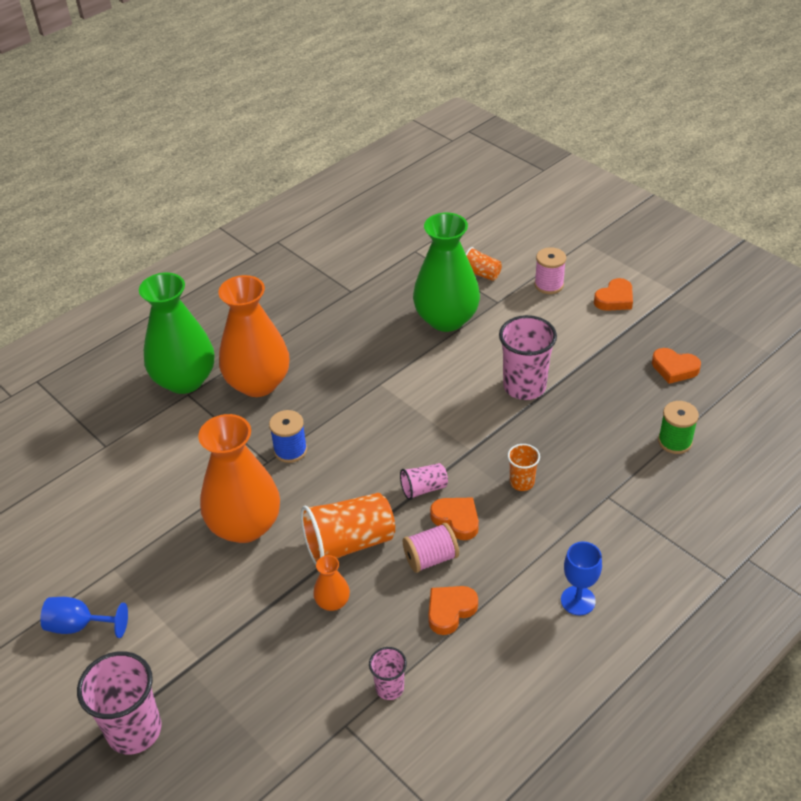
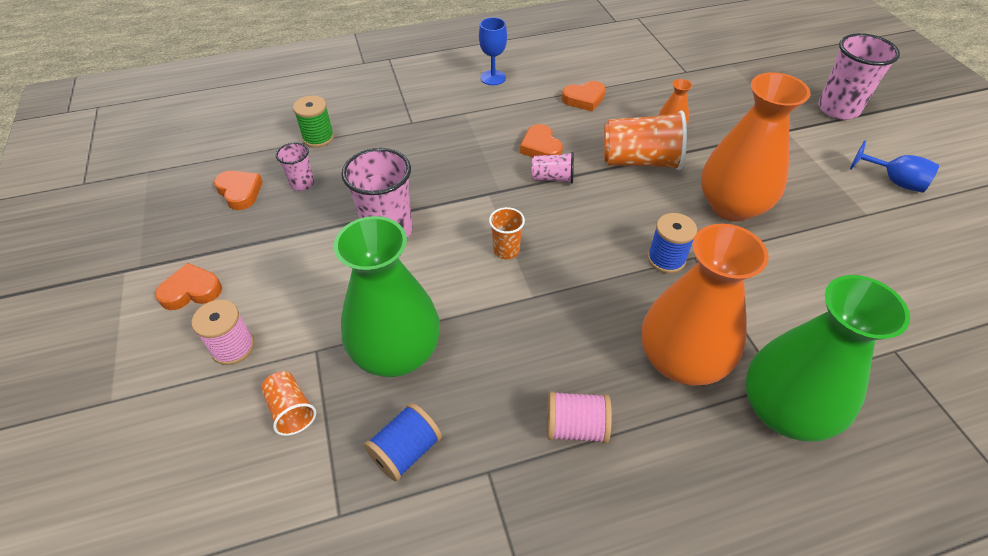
camera: 155 degrees left, 5 degrees up
(389, 688) = (649, 78): pink cup -> pink cup (302, 184)
(401, 282) = (406, 451): none -> blue spool
(430, 558) = (578, 131): pink spool -> pink spool (576, 427)
(522, 482) = (467, 154): orange cup -> orange cup (506, 250)

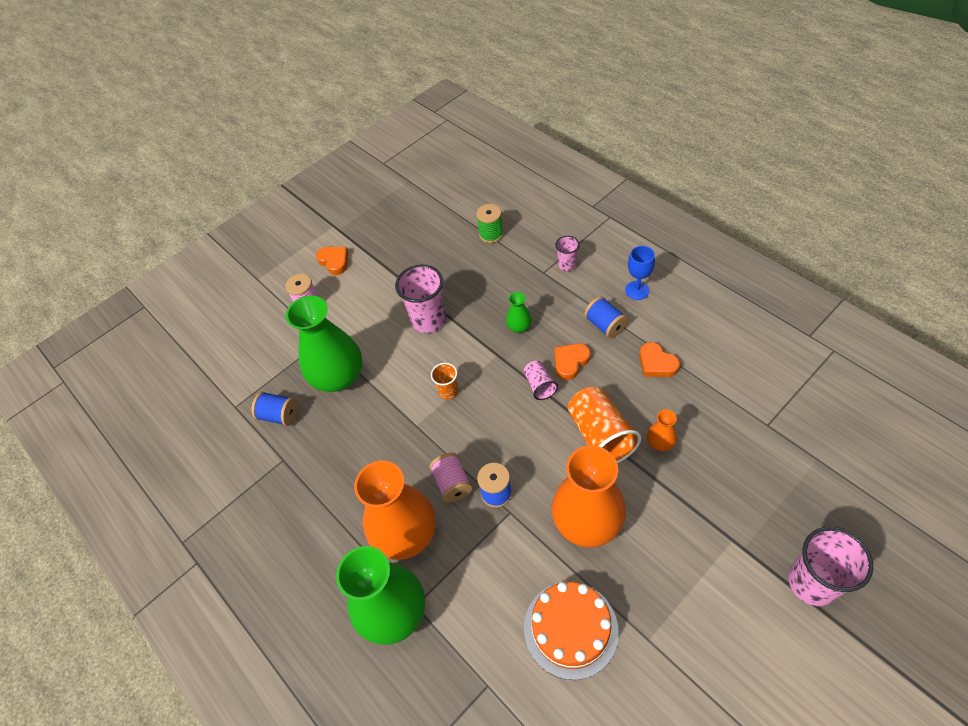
camera: 70 degrees right, 5 degrees up
(240, 192) = (417, 231): orange heart -> none
(291, 410) = (282, 352): orange cup -> none
(302, 184) = (443, 254): pink cup -> pink cup (567, 265)
(466, 164) = (519, 327): none -> green vase
(515, 110) = (605, 325): none -> blue spool
(576, 427) = (328, 491): pink spool -> pink spool (452, 483)
(844, 261) = (570, 629): none -> orange cake
(894, 181) = (718, 659): blue goblet -> none

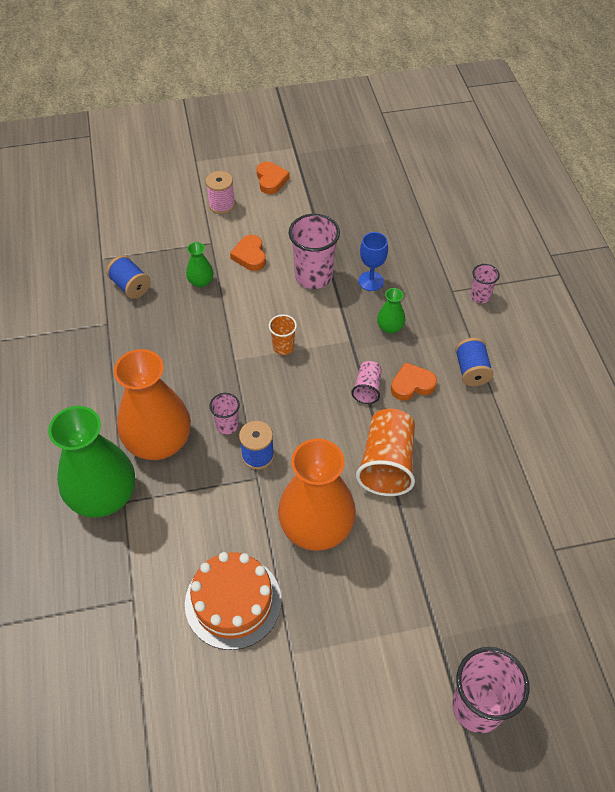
camera: 25 degrees right, 0 degrees up
(338, 377) = (201, 281): green vase -> green vase, size x0.44
(452, 483) = (227, 425): pink spool -> pink cup
(491, 234) = (430, 230): green spool -> none
(637, 290) = (529, 356): blue goblet -> blue goblet (371, 281)
(656, 363) = (492, 432): orange heart -> orange heart (250, 256)
(660, 443) = (437, 502): orange vase -> none

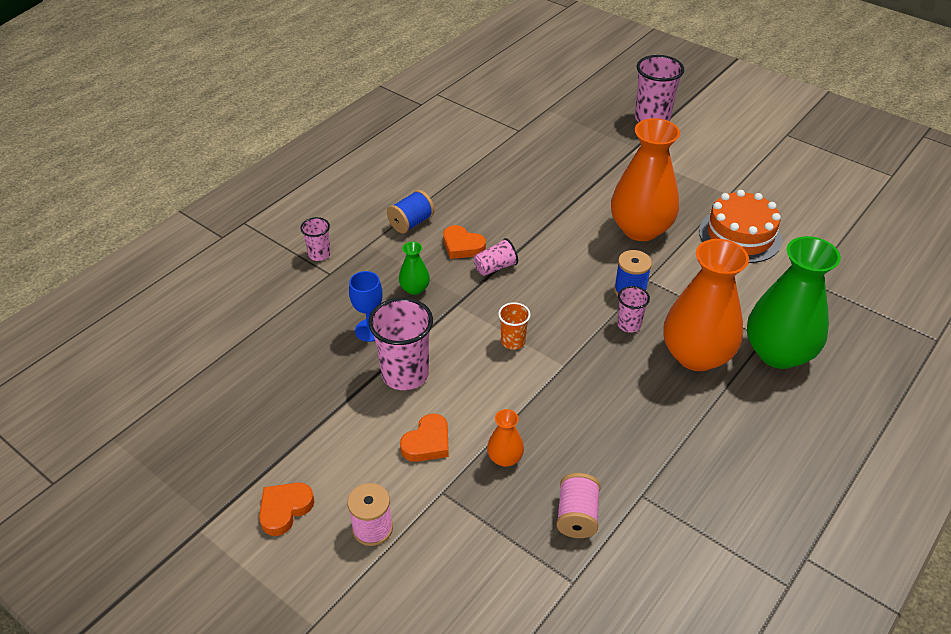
camera: 130 degrees left, 10 degrees down
(130, 286) = (577, 516): blue spool -> pink spool
(201, 281) = (505, 458): green vase -> orange vase
(387, 463) = (549, 223): orange cup -> none

